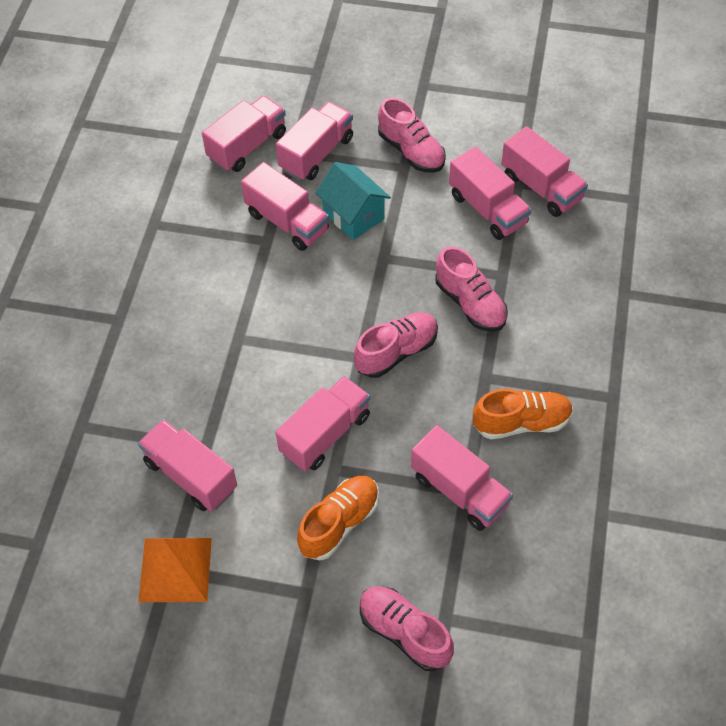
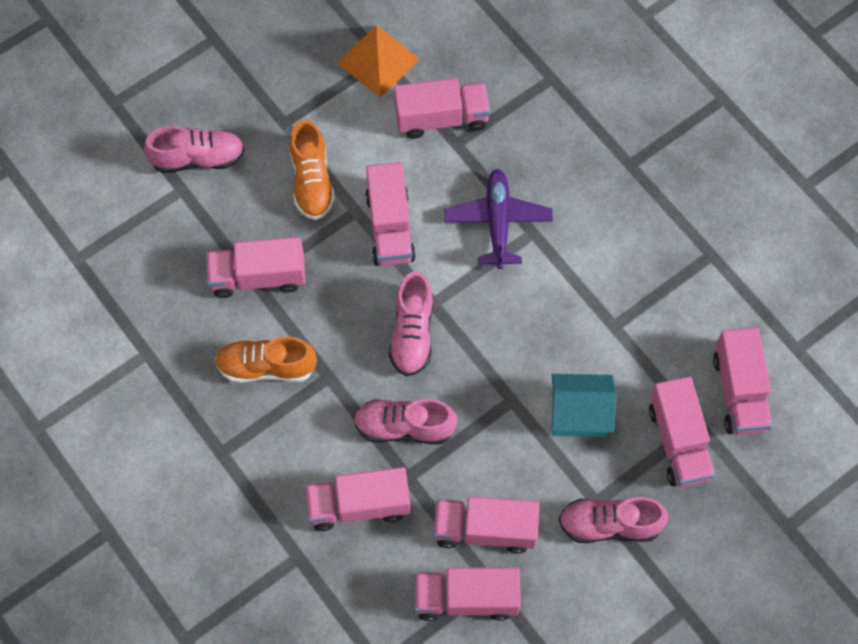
camera: 130 degrees right, 10 degrees up
(250, 367) = (497, 222): none -> purple plane
(287, 222) = (620, 357): pink truck -> pink truck (358, 505)
(521, 422) = (266, 367): orange shoe -> orange shoe turned 60 degrees clockwise

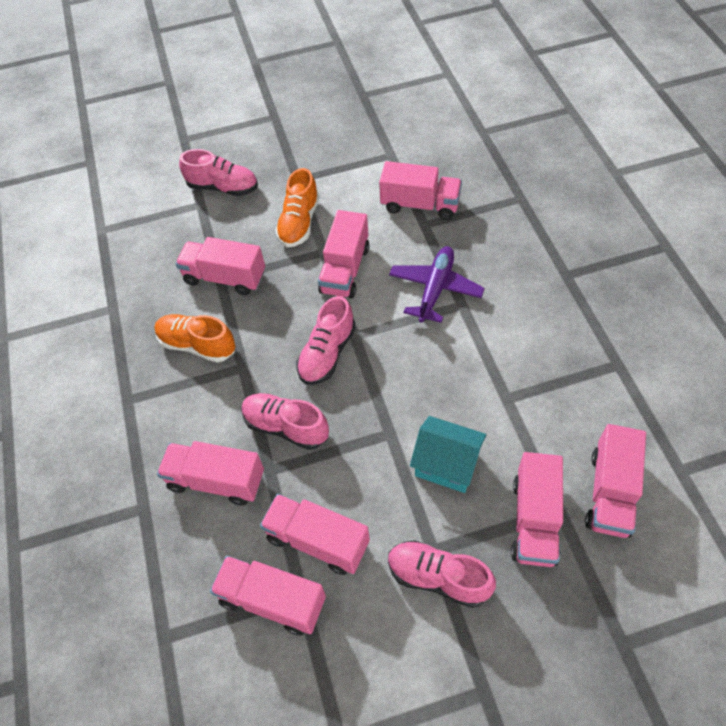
camera: 25 degrees right, 10 degrees down
(378, 61) = (387, 156): orange pyramid -> none

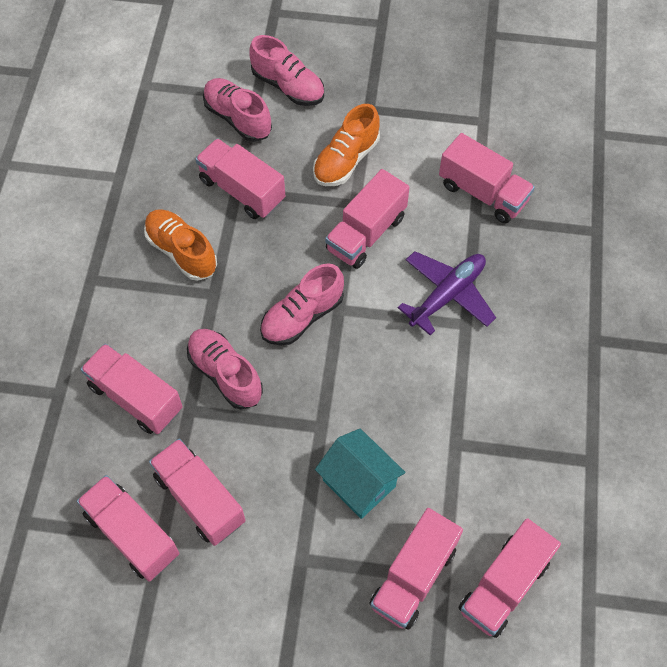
camera: 20 degrees right, 5 degrees up
(438, 577) = (292, 586): pink shoe -> pink shoe (238, 118)

